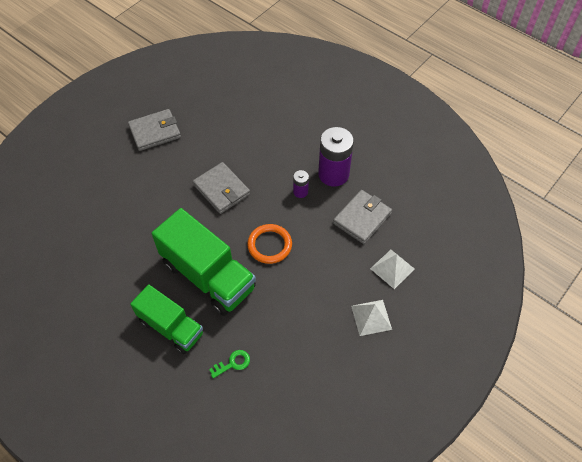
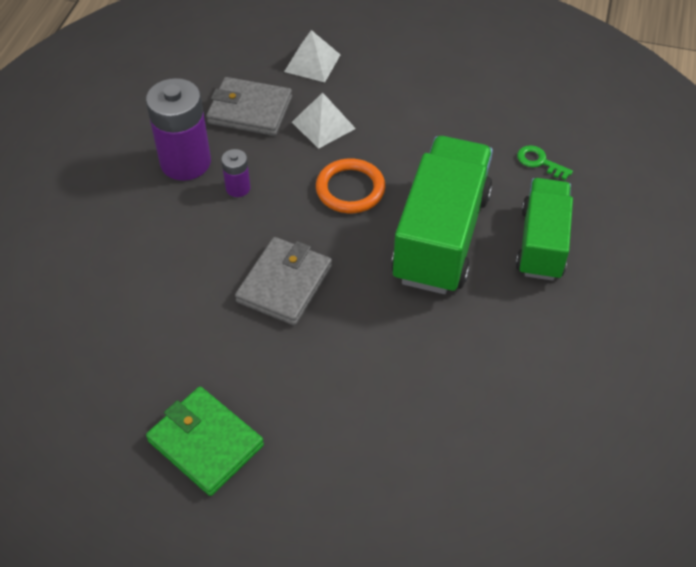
camera: 115 degrees left, 5 degrees down
(155, 132) = (205, 443): grey wallet -> green wallet
(371, 317) = (392, 63): white pyramid -> white pyramid (323, 125)

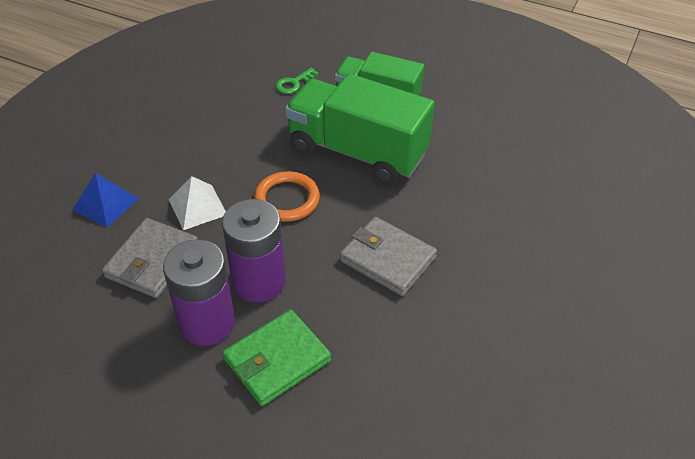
camera: 80 degrees left, 5 degrees down
(205, 443) = (553, 333): green wallet -> green wallet (277, 360)
(238, 188) = (259, 281): purple battery -> purple battery, size x2.09
(312, 63) = (105, 204): white pyramid -> blue pyramid

